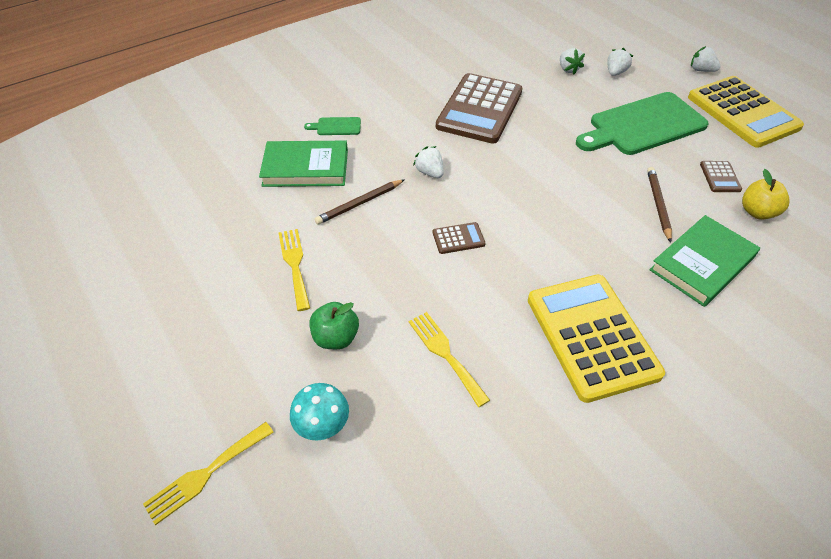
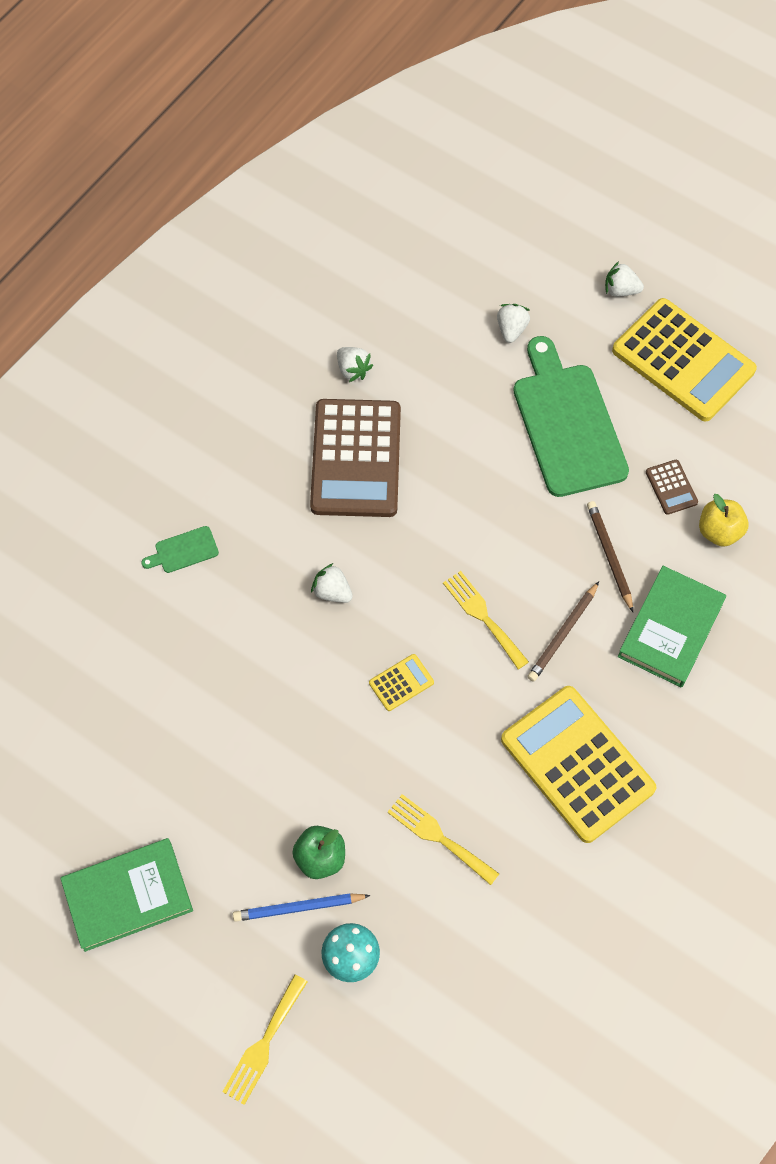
camera: 20 degrees left, 15 degrees up
(294, 265) = (233, 782): yellow fork -> yellow fork (483, 616)
(298, 369) = (298, 908): none -> blue pencil
(305, 168) = (177, 635): green book -> green book (128, 896)
(359, 204) = (268, 669): brown pencil -> brown pencil (563, 634)
(458, 238) = (401, 682): brown calculator -> yellow calculator
(568, 69) = (448, 342): white strawberry -> white strawberry (353, 370)
(643, 125) = (567, 424): green cutting board -> green cutting board turned 120 degrees clockwise

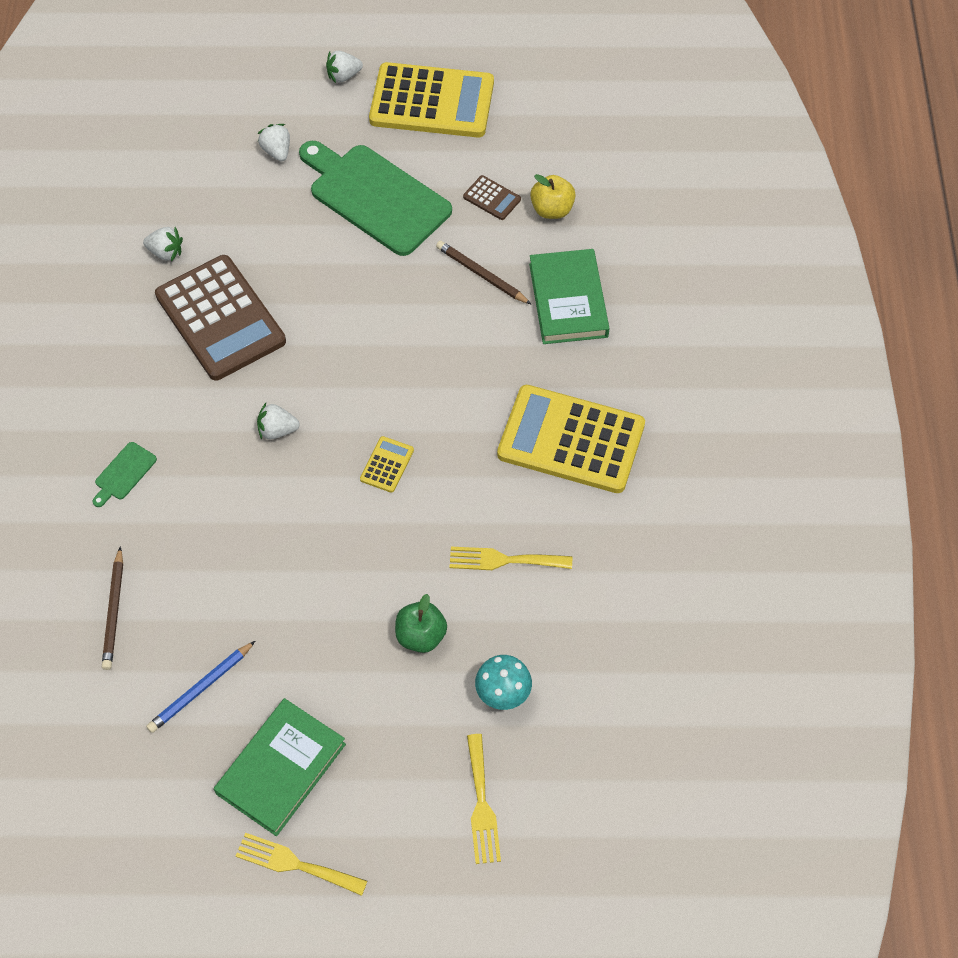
camera: 35 degrees left, 5 degrees down
(298, 908) = (431, 685): blue pencil -> blue pencil (200, 689)
(483, 616) = (415, 376): yellow fork -> yellow fork (295, 864)
(563, 634) = (488, 352): brown pencil -> brown pencil (114, 611)

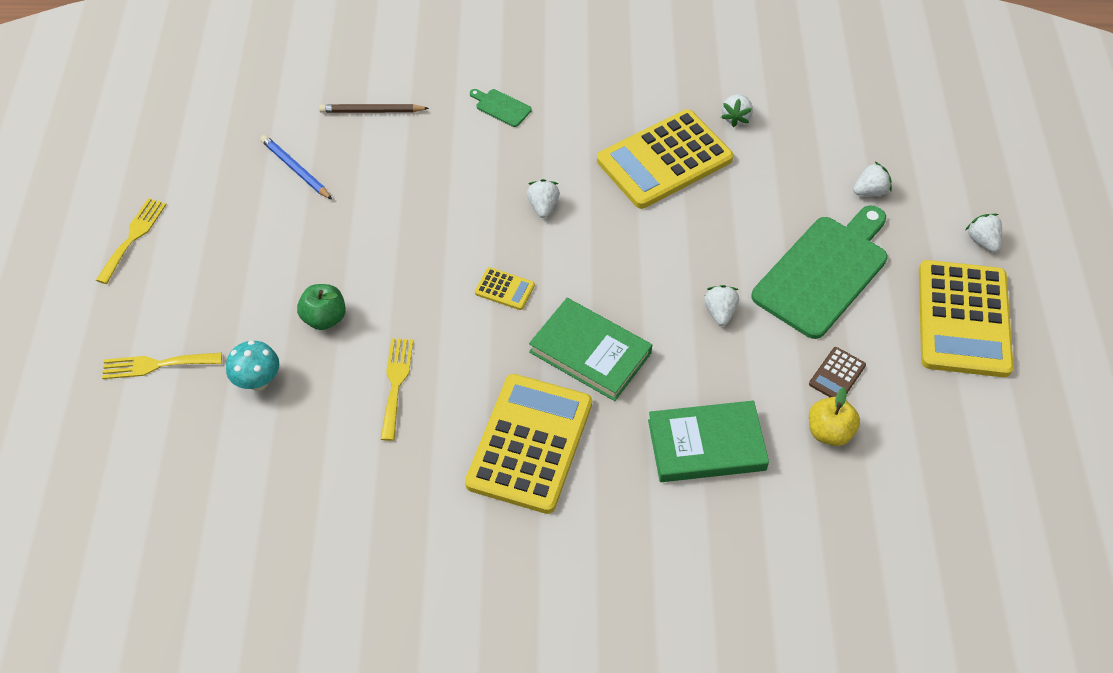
camera: 90 degrees right, 5 degrees down
(220, 318) = (664, 160): brown calculator -> yellow calculator
(281, 769) = (216, 224): green book -> green book (590, 353)
(420, 281) = (720, 312): none -> white strawberry
(481, 274) = (733, 365): brown pencil -> none

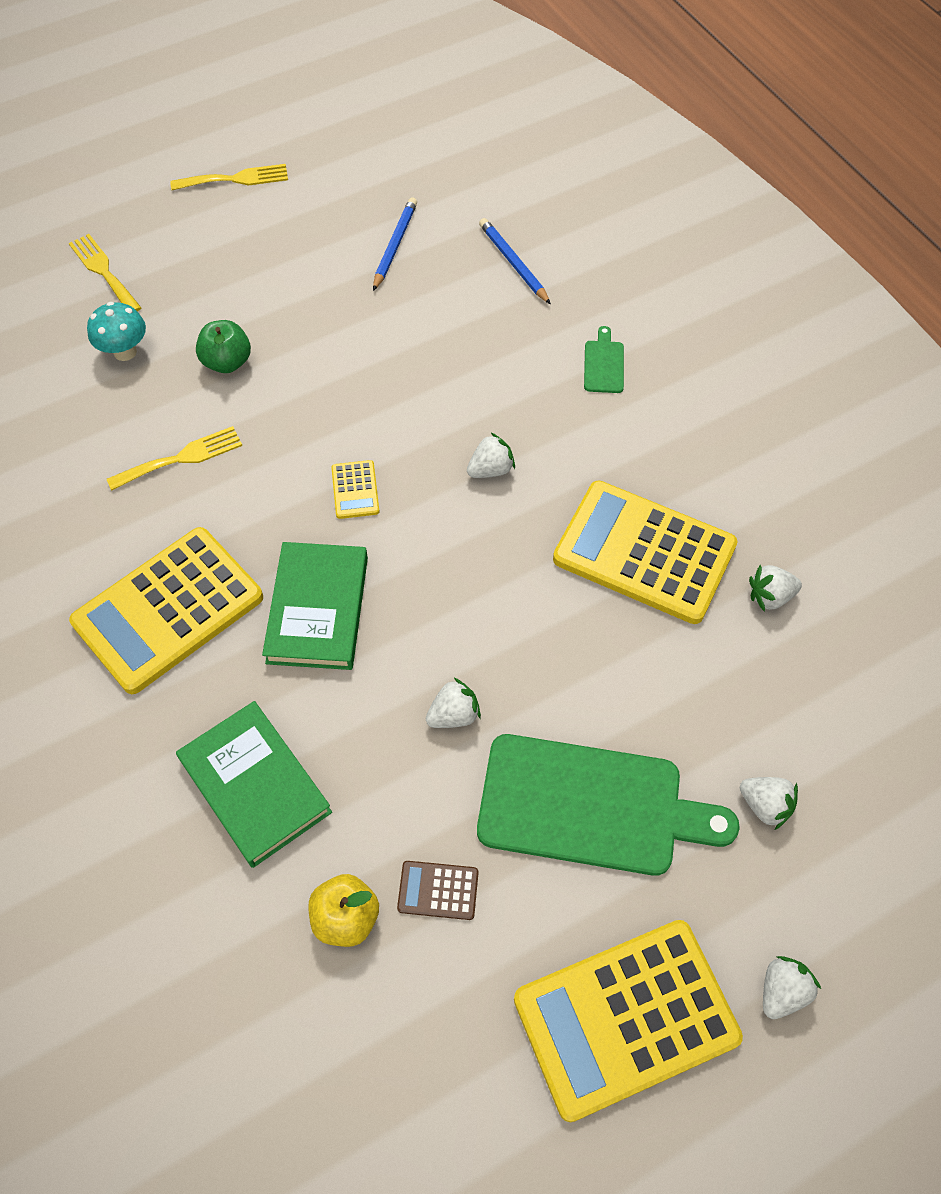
camera: 60 degrees right, 5 degrees up
(372, 111) = (513, 263): brown pencil -> blue pencil
(530, 443) = (168, 610): yellow calculator -> yellow calculator turned 150 degrees clockwise

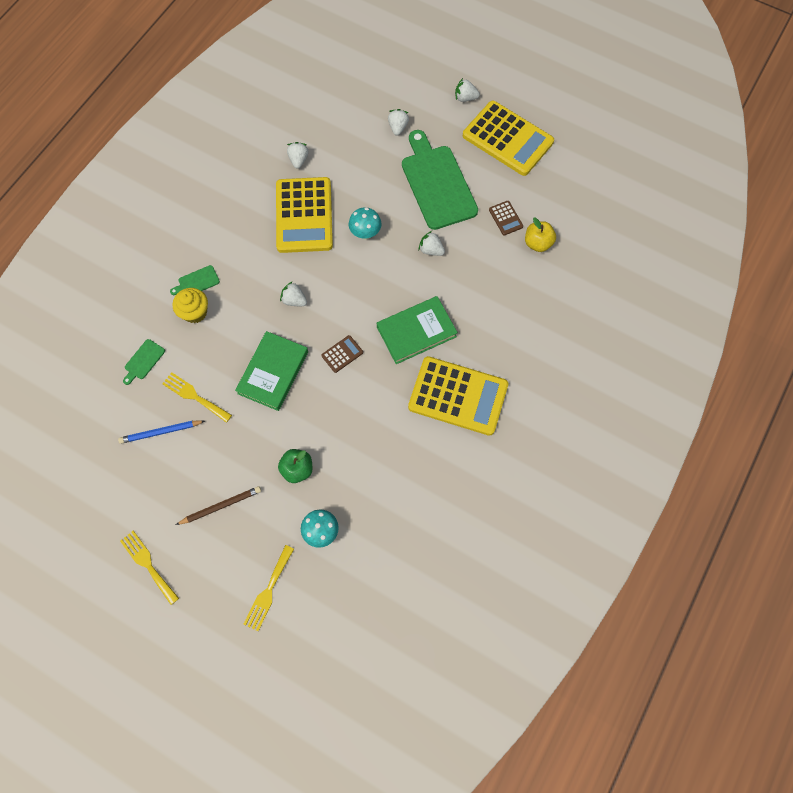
camera: 120 degrees left, 10 degrees up
(181, 458) = (372, 449): yellow fork -> yellow fork (194, 396)
(247, 267) = (221, 506): none -> brown pencil
(255, 786) = (511, 306): green book -> green book (273, 372)
(355, 490) = (342, 354): yellow calculator -> brown calculator
(513, 263) = (143, 361): blue pencil -> green cutting board
(552, 343) = (195, 312): none -> yellow cupcake
(552, 627) = (365, 233): none -> turquoise mushroom
(770, 596) = (298, 160): white strawberry -> white strawberry turned 135 degrees counterclockwise

